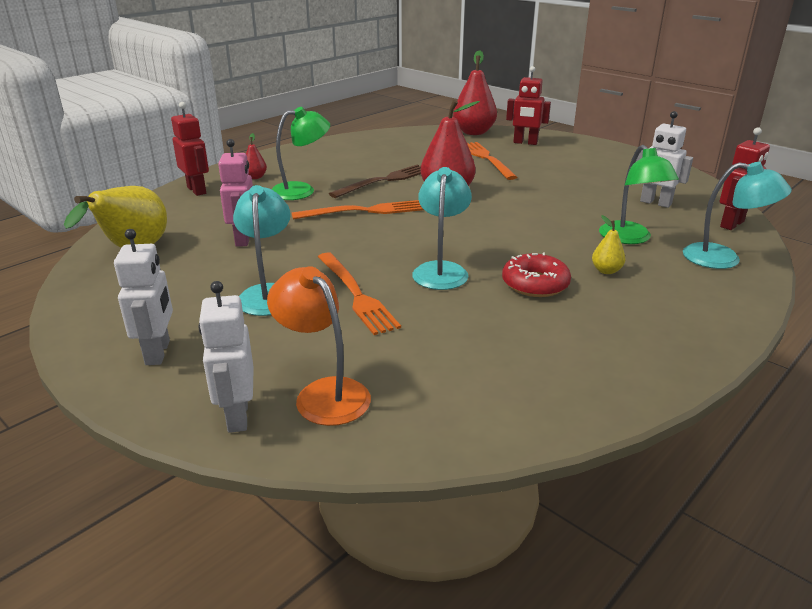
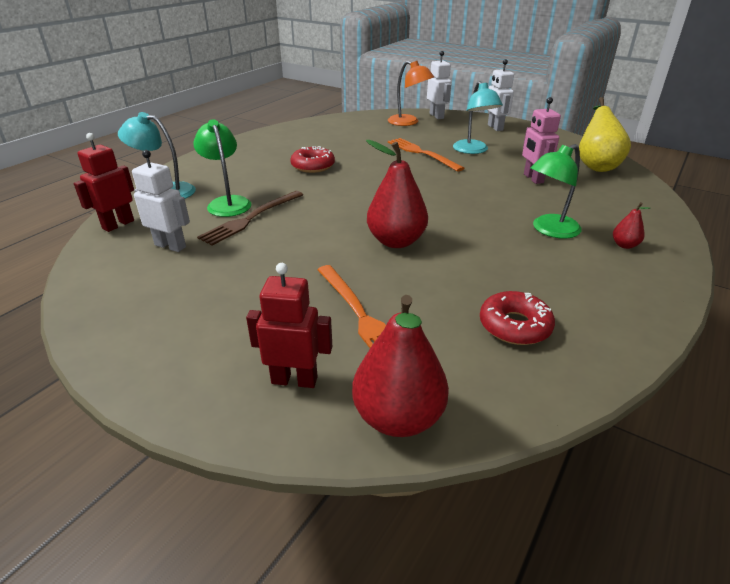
camera: 170 degrees right, 5 degrees up
(197, 190) = (651, 221): red robot -> none
(363, 211) = (465, 210): orange fork -> none
(384, 181) = (475, 253): brown fork -> brown fork (251, 218)
(392, 150) = (514, 326): none -> red donut
(441, 270) = (376, 169): turquoise lamp -> none
(606, 271) = (261, 177): yellow pear -> none

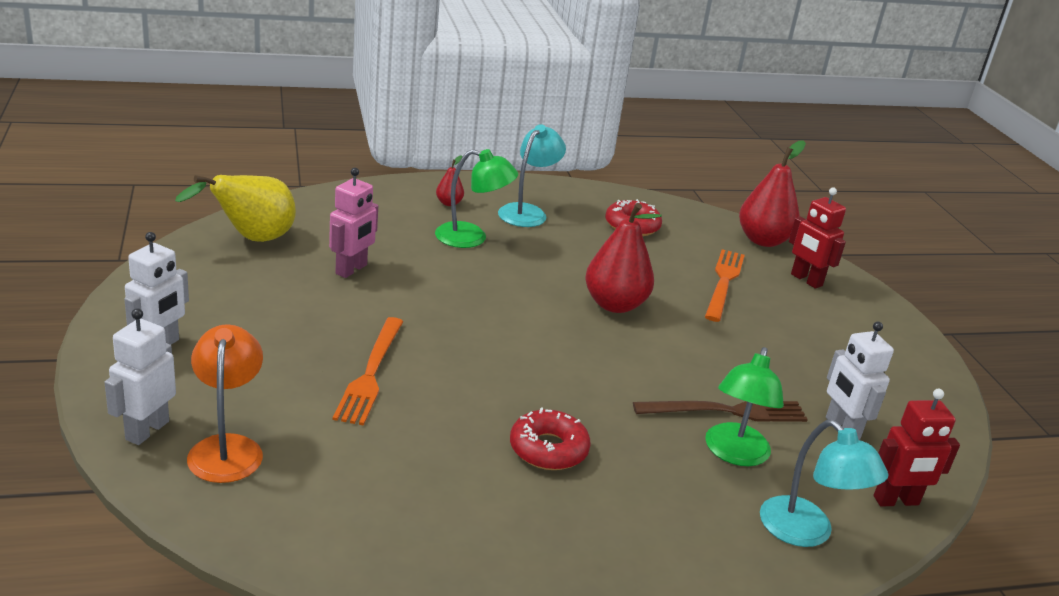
camera: 140 degrees left, 5 degrees down
(473, 150) = (302, 335): turquoise lamp -> turquoise lamp (527, 212)

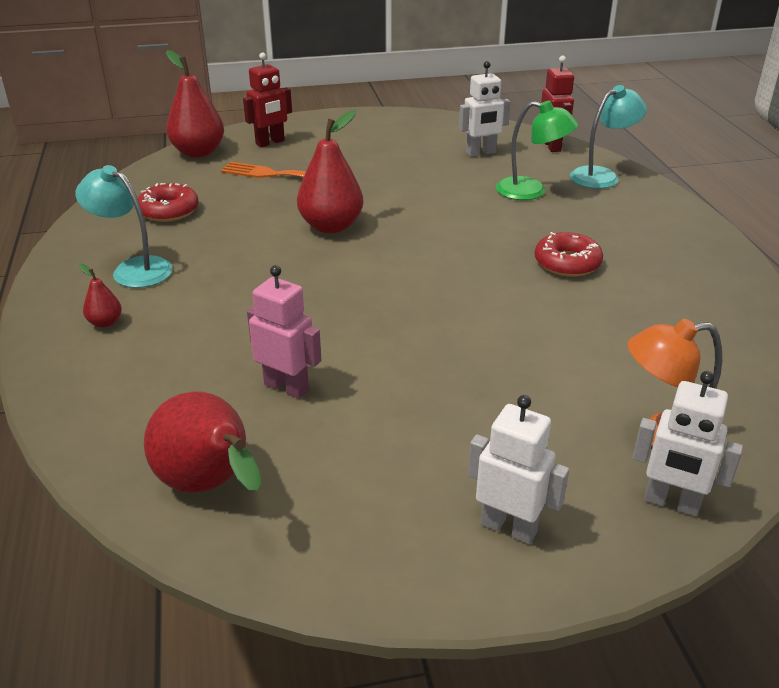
camera: 85 degrees left, 5 degrees up
(252, 239) = (210, 486): yellow pear -> red pear
(370, 373) = (498, 358): orange fork -> none
(472, 238) = (199, 304): green lamp -> none
(726, 411) = (479, 190): brown fork -> none

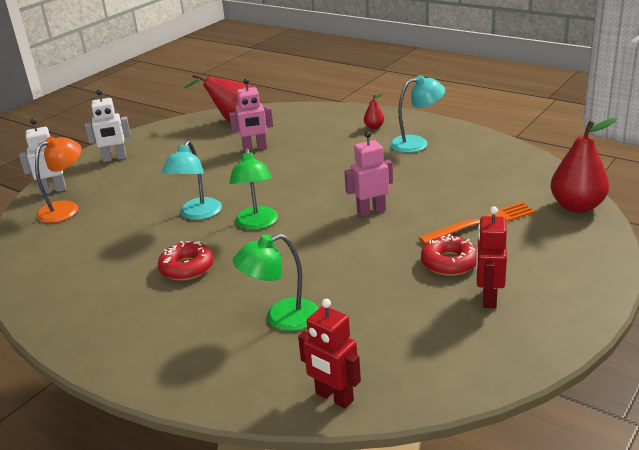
camera: 140 degrees right, 5 degrees down
(169, 211) = (479, 169): red donut -> red donut (449, 263)
(270, 142) = (560, 243): red robot -> red robot (489, 298)
(331, 226) = (371, 211): red pear -> pink robot
(447, 271) = (257, 224): none -> green lamp
(481, 153) = (385, 340): white robot -> none
(602, 176) = (239, 378): turquoise lamp -> turquoise lamp (197, 214)

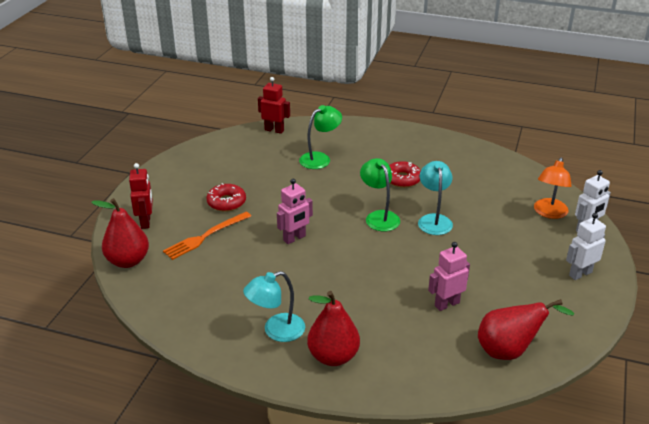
camera: 160 degrees right, 5 degrees up
(374, 127) = (333, 356): red pear -> red pear, size x2.13
(489, 298) = (200, 183): red robot -> red robot (146, 222)

